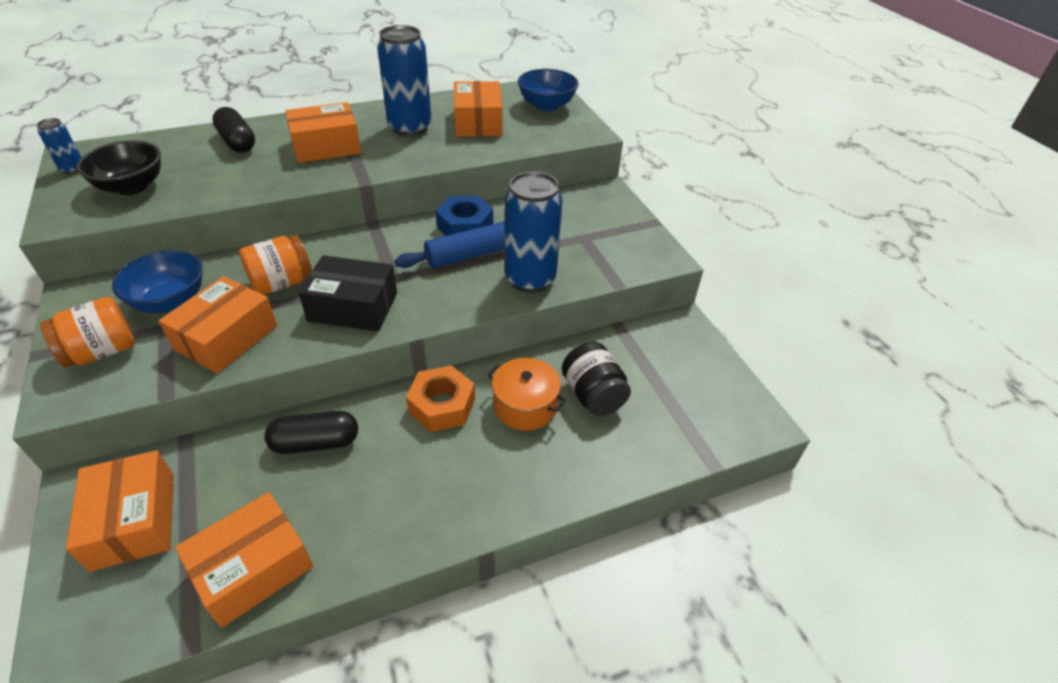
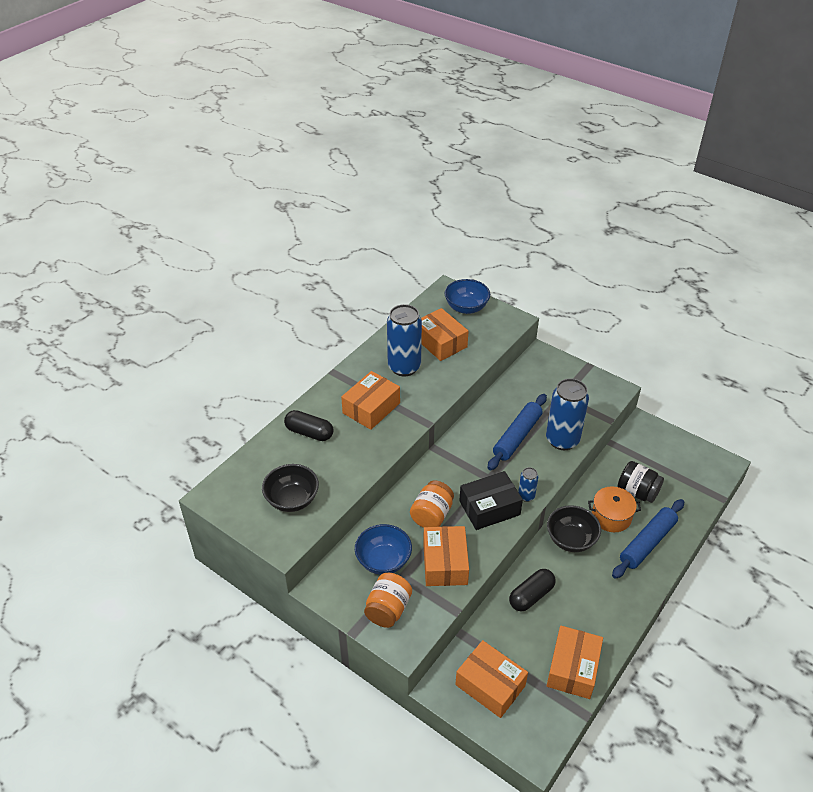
camera: 30 degrees left, 0 degrees up
(73, 169) = (231, 507): blue can -> blue can (526, 496)
(442, 405) = (571, 540): orange nut -> black bowl
(465, 226) = (490, 422): blue nut -> none
(540, 464) = (647, 543): none -> blue rolling pin

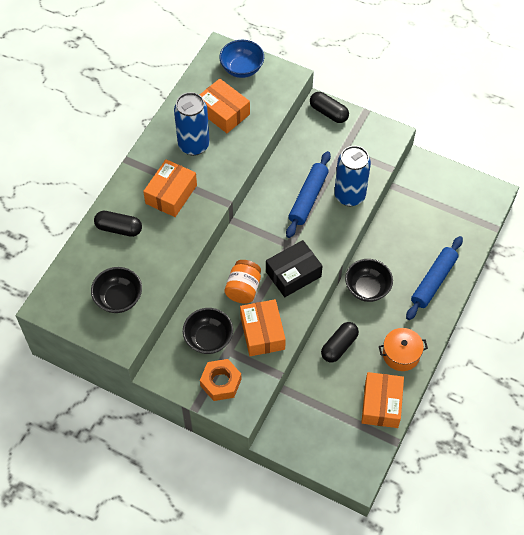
camera: 10 degrees left, 15 degrees up
(383, 561) = (208, 339): blue bowl -> black bowl
(388, 609) = (221, 382): orange jar -> orange nut
(490, 685) = (315, 430): orange box -> none
(526, 496) = (324, 257): blue can -> none
(550, 362) = (328, 113): none -> black capsule
(611, 516) = (400, 261): orange pot -> orange pot (401, 354)
(637, 492) = (421, 233): black jar -> none

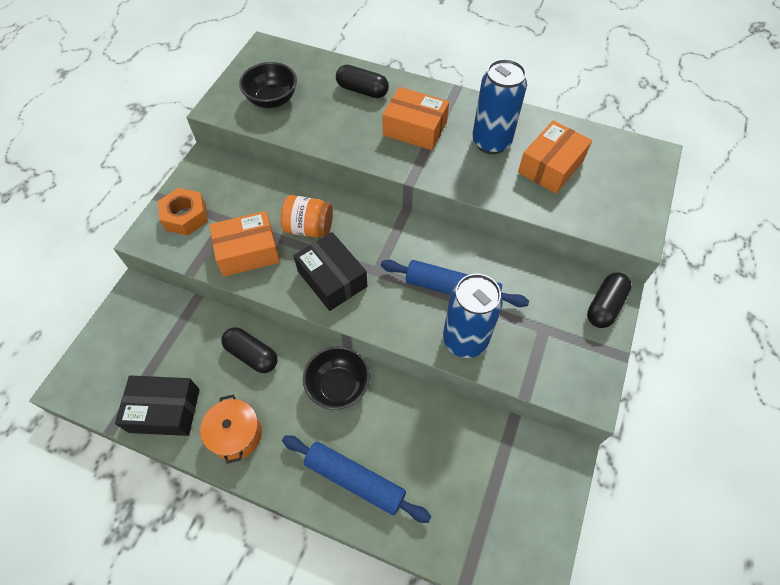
camera: 85 degrees right, 0 degrees up
(119, 228) = (362, 90): black capsule -> black capsule turned 75 degrees counterclockwise
(208, 339) = (242, 200): black bowl -> none
(242, 69) = (630, 180): blue bowl -> none
(381, 404) = (164, 410): orange box -> black box

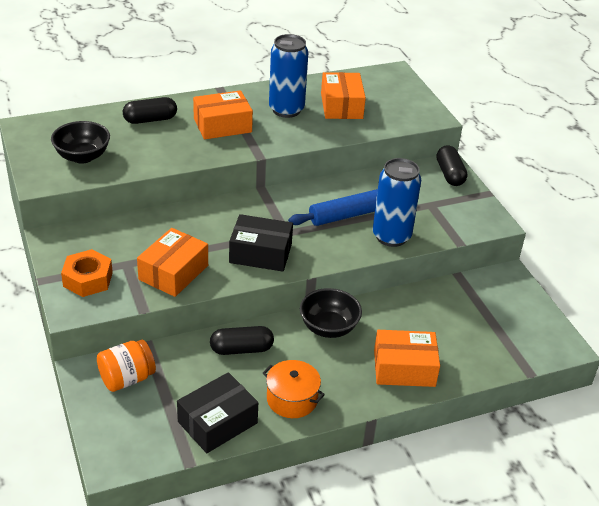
camera: 45 degrees left, 20 degrees down
(309, 228) = (202, 234): orange jar -> orange jar (127, 379)
(354, 480) = (404, 368): blue rolling pin -> orange box

